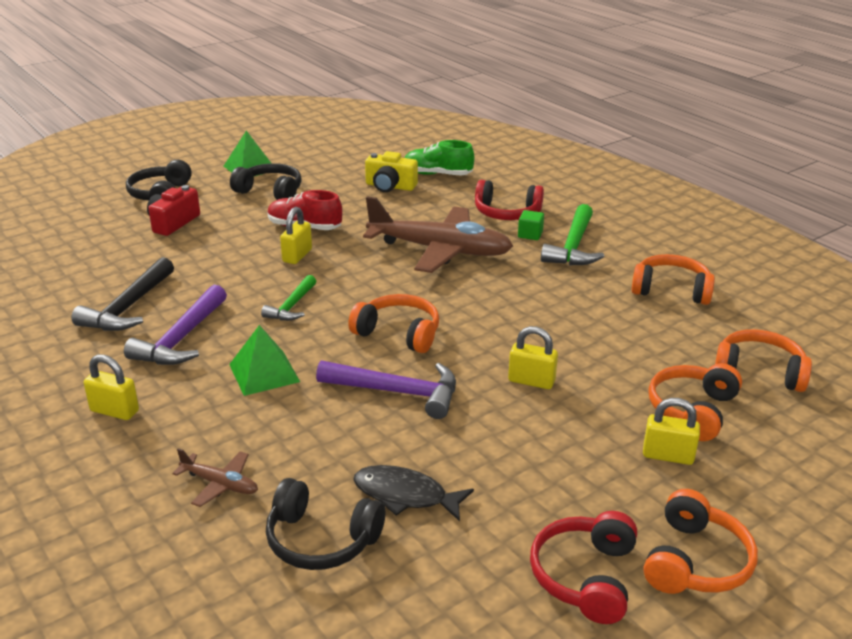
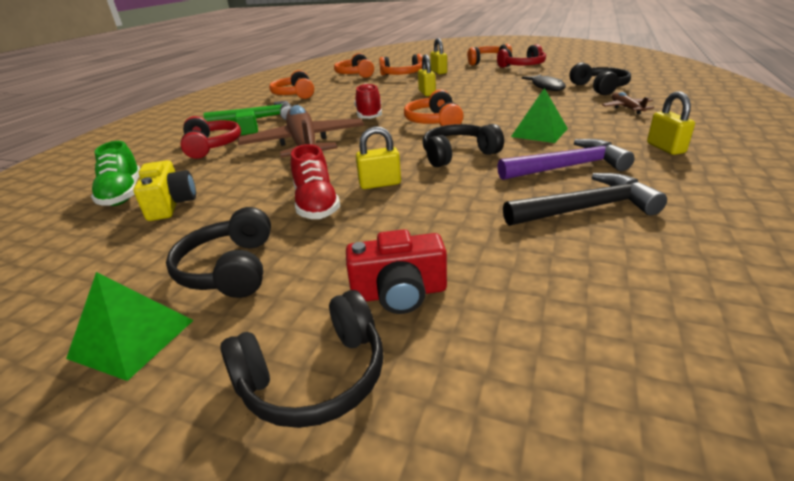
camera: 120 degrees left, 0 degrees up
(292, 306) = (458, 154): green hammer -> black headphones
(397, 392) = (487, 106): purple hammer -> none
(486, 307) = (369, 115): none -> red shoe

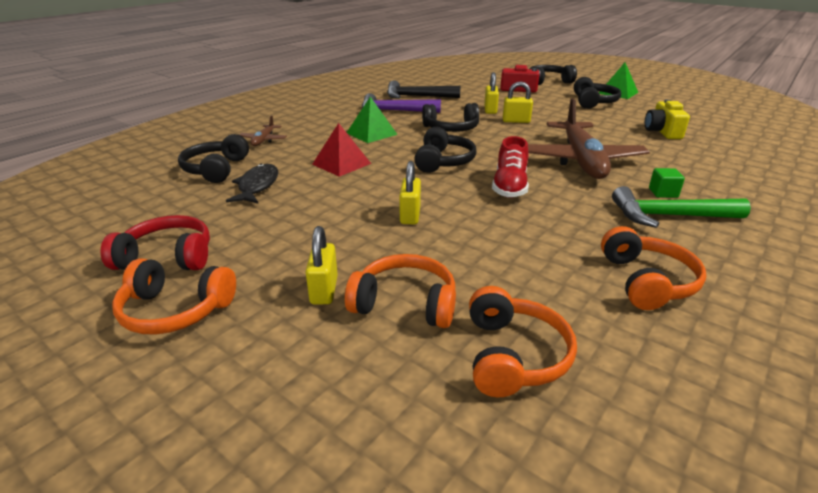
camera: 165 degrees left, 0 degrees up
(123, 194) = (716, 144): green shoe -> none
(212, 146) = (690, 178): red headphones -> none
(316, 205) = (557, 117): red shoe -> none
(434, 121) = (443, 161): orange headphones -> black headphones
(516, 106) = (341, 164): none -> red pyramid
(665, 148) = (320, 111): yellow padlock -> yellow padlock (490, 110)

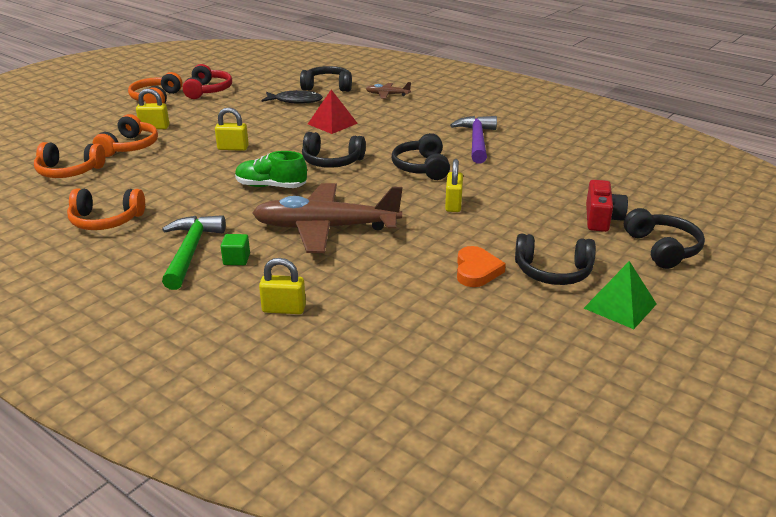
camera: 90 degrees right, 0 degrees up
(371, 133) = (406, 132): green pyramid -> none
(417, 97) = (537, 152): black hammer -> none
(490, 110) = (493, 192): yellow padlock -> yellow padlock (284, 309)
(509, 187) = (271, 186): red shoe -> green shoe
(607, 118) = (476, 270): none -> orange heart
(662, 131) = (421, 304): yellow camera -> none

